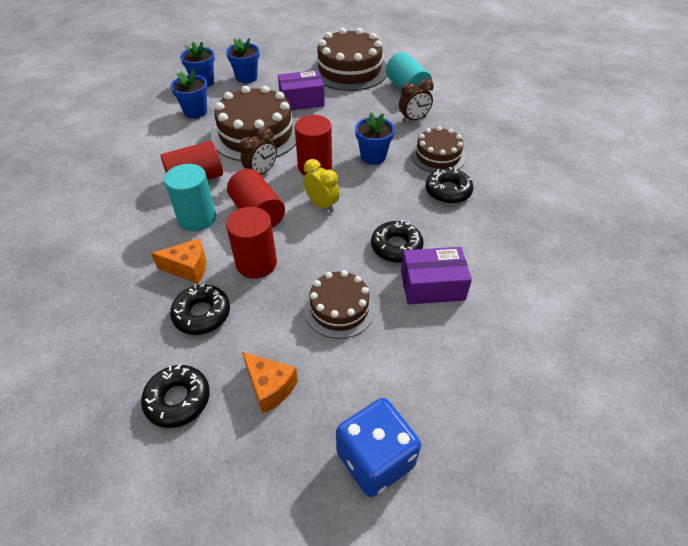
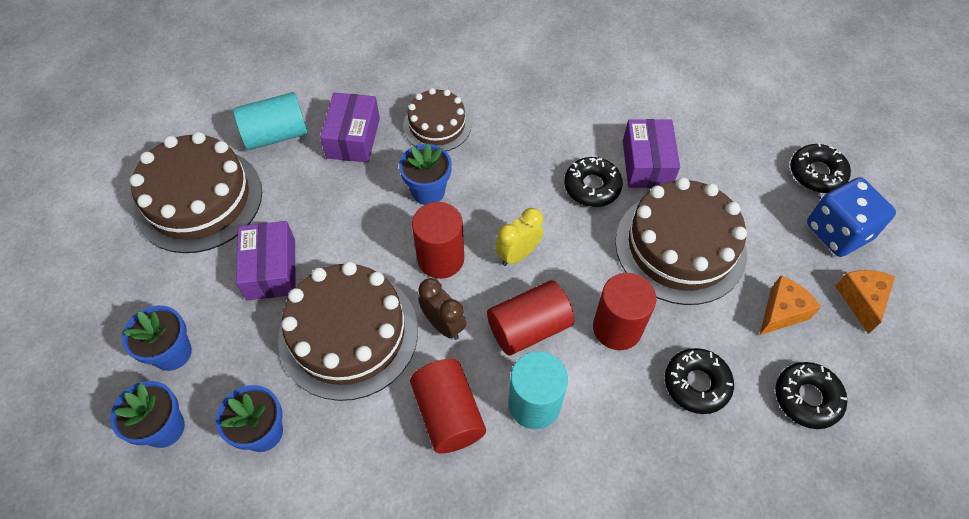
camera: 85 degrees left, 10 degrees up
(188, 268) = (626, 406): orange cheese -> orange cheese (861, 300)
(339, 308) = (680, 247): brown cake -> brown cake, size x1.71
(413, 119) = (353, 138): brown clock -> purple box
(448, 191) = (503, 126): black donut -> black donut (816, 173)

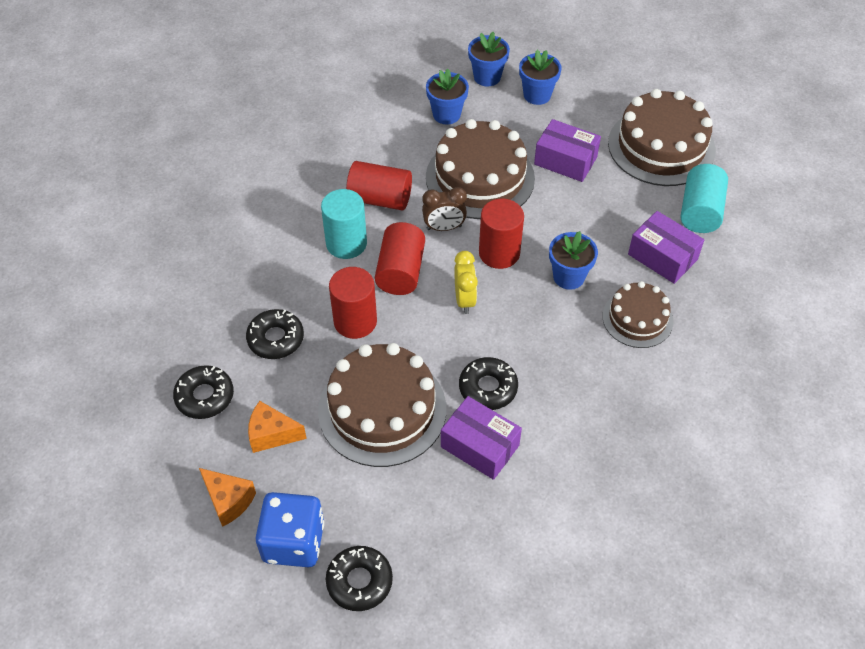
camera: 125 degrees right, 5 degrees down
(781, 312) = (272, 434): orange cheese -> orange cheese turned 105 degrees clockwise

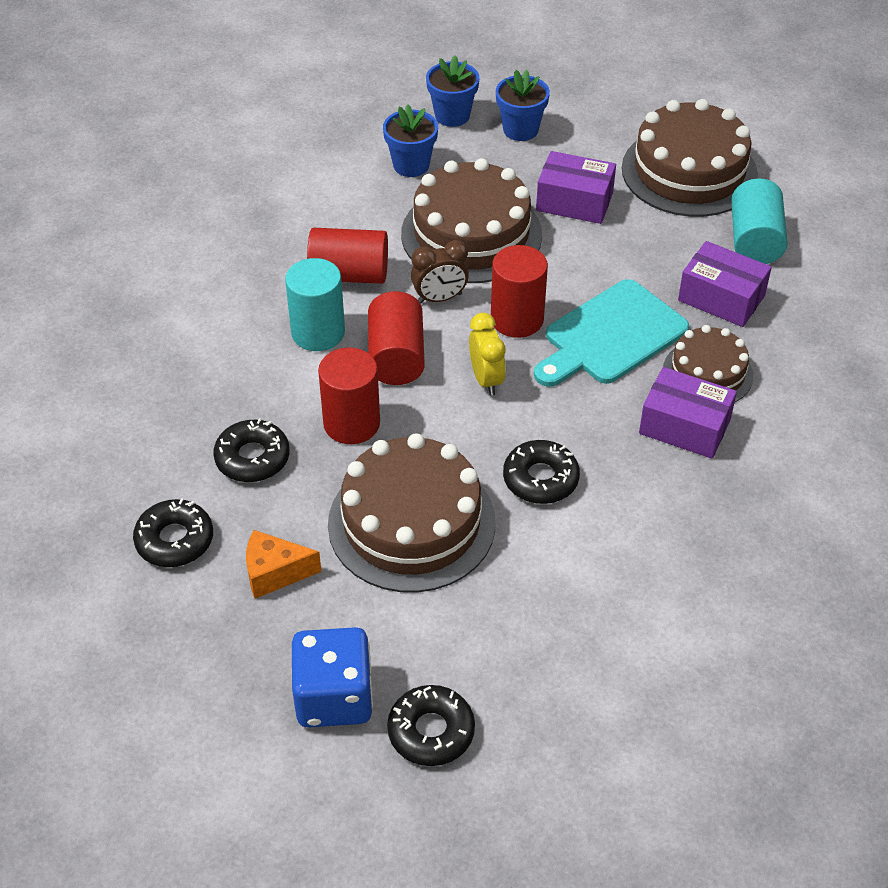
camera: 10 degrees left, 5 degrees down
(228, 500) = (236, 661): orange cheese -> none
(480, 446) = (546, 548): purple box -> purple box (684, 426)
(568, 277) = (611, 336): blue flower pot -> turquoise cutting board

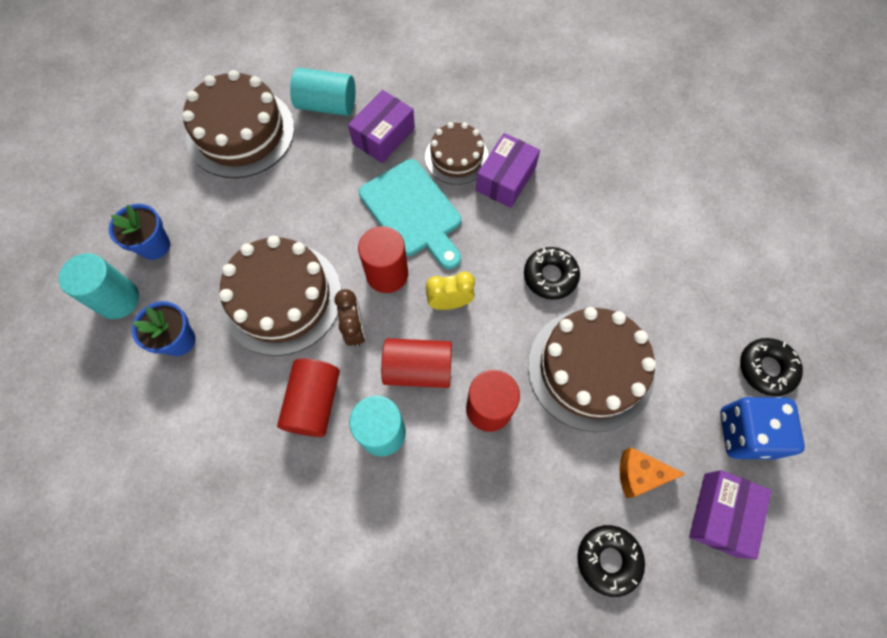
camera: 85 degrees left, 20 degrees up
(252, 458) = (522, 492): black donut -> none
(275, 573) = (639, 475): orange cheese -> orange cheese turned 90 degrees clockwise
(452, 116) = (118, 299): blue flower pot -> turquoise cylinder
(574, 202) = (258, 216): purple box -> purple box (720, 514)

